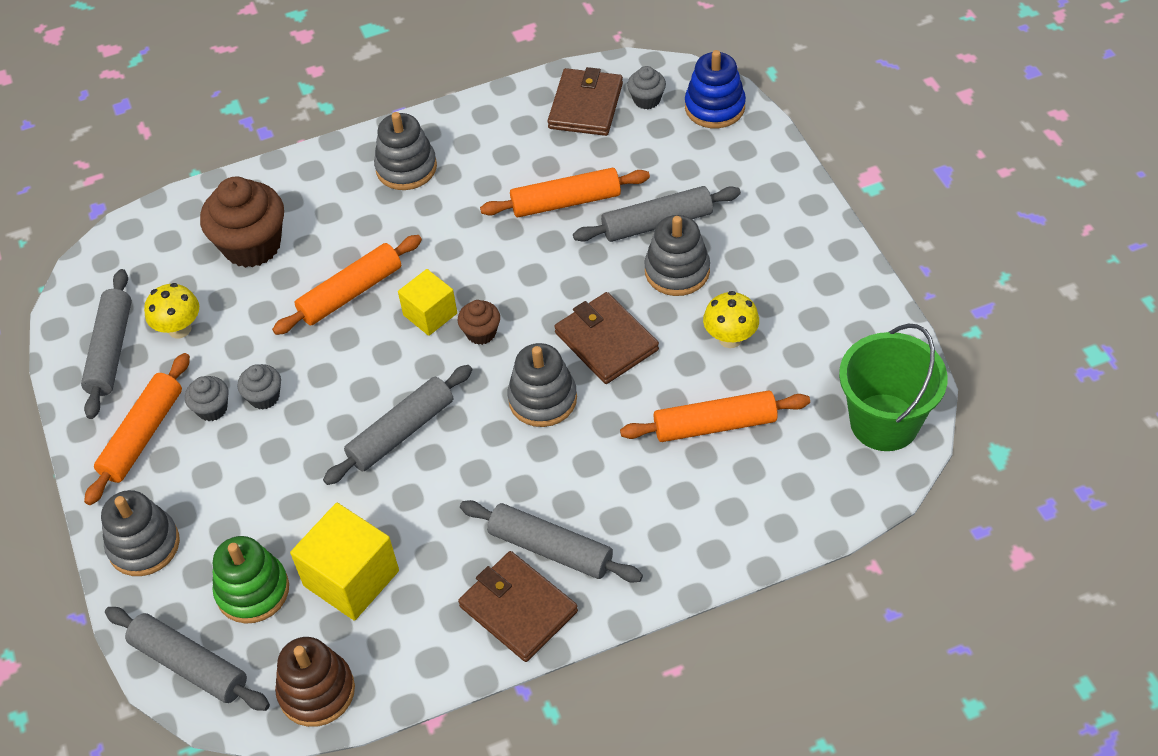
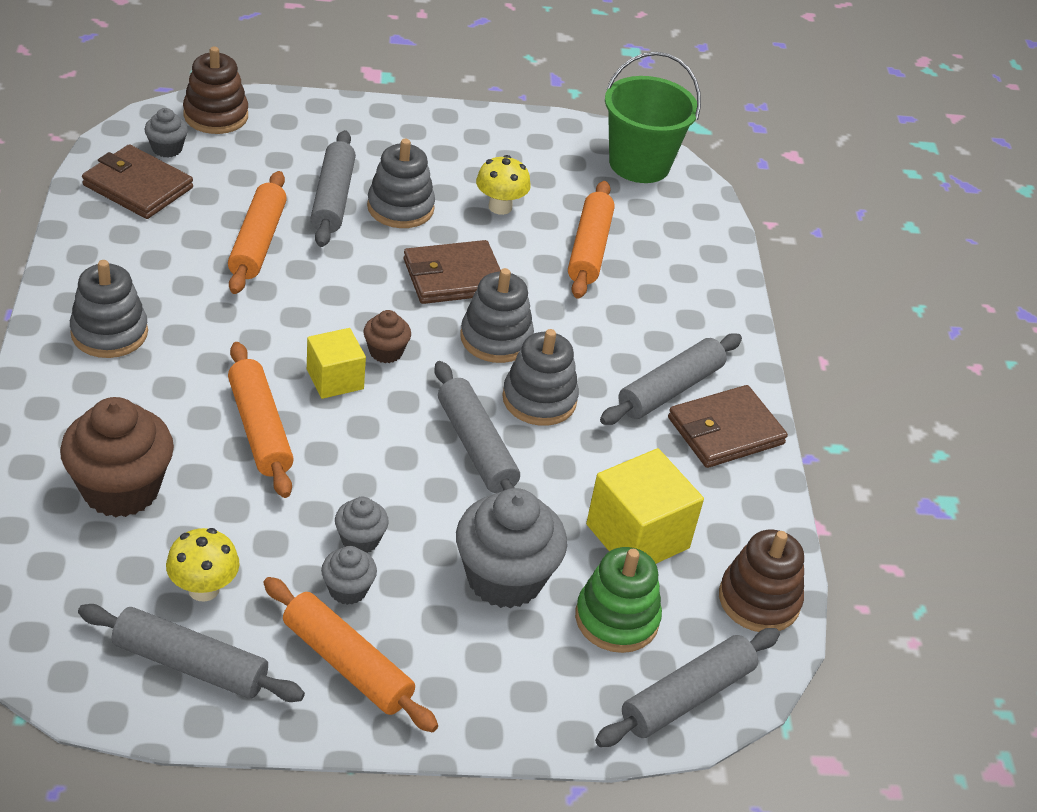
camera: 80 degrees left, 10 degrees down
(144, 545) = (509, 700): grey stacking toy -> grey stacking toy (539, 399)
(264, 501) = (504, 578): none -> grey cupcake
(714, 107) = (216, 115): blue stacking toy -> brown stacking toy

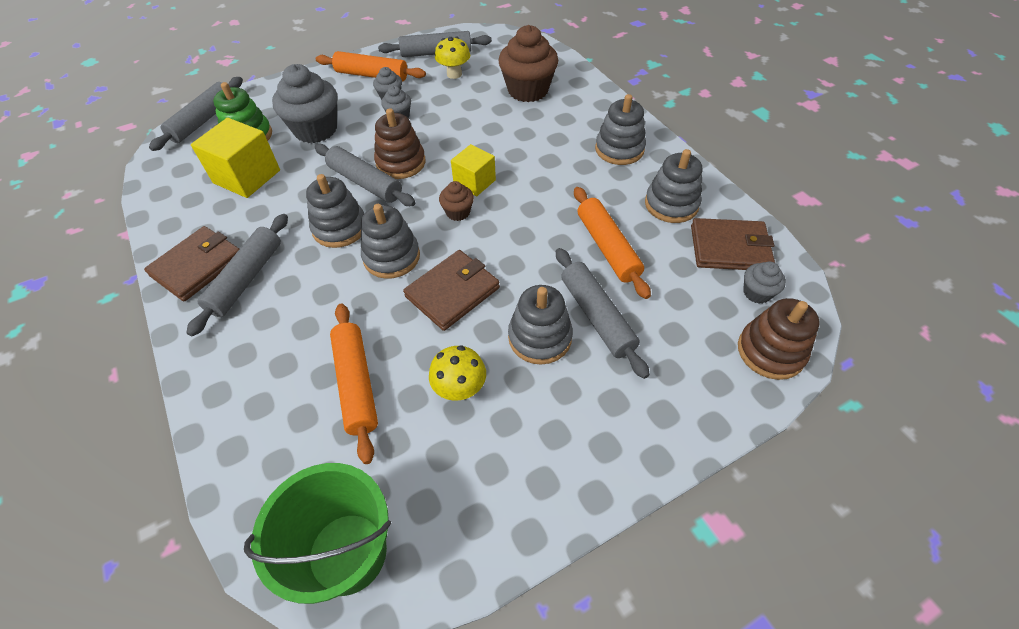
camera: 160 degrees right, 10 degrees up
(137, 247) = (671, 204): none -> grey stacking toy
(260, 429) = (491, 140): orange rolling pin -> none
(759, 600) = (166, 174): brown stacking toy -> brown stacking toy (401, 163)

